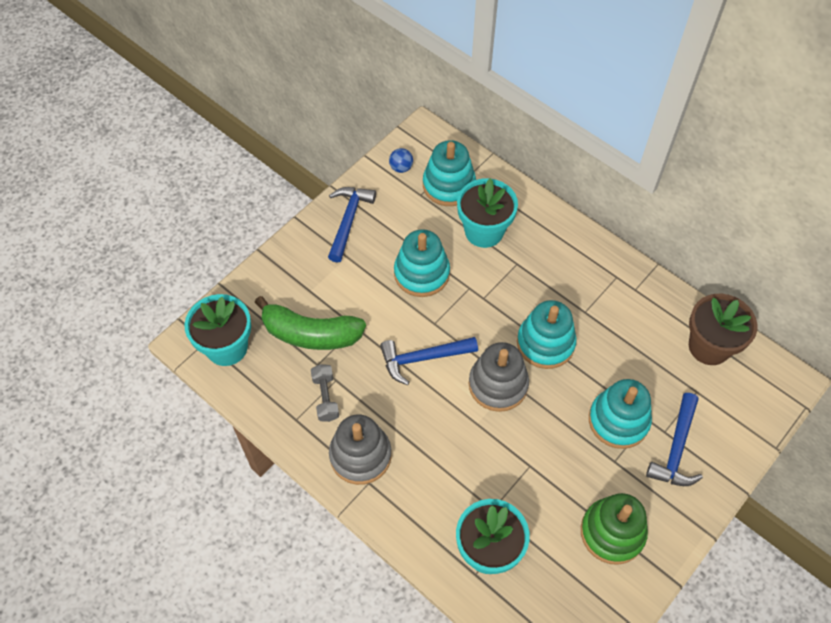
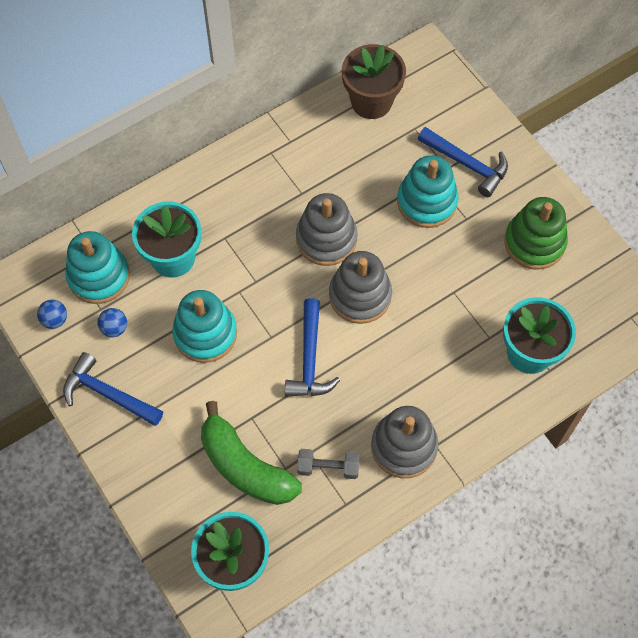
camera: 75 degrees left, 5 degrees up
(311, 334) = (245, 467): green banana -> green banana turned 105 degrees clockwise
(406, 209) = (114, 328): none -> blue ball
(545, 343) = (326, 239): turquoise stacking toy -> grey stacking toy

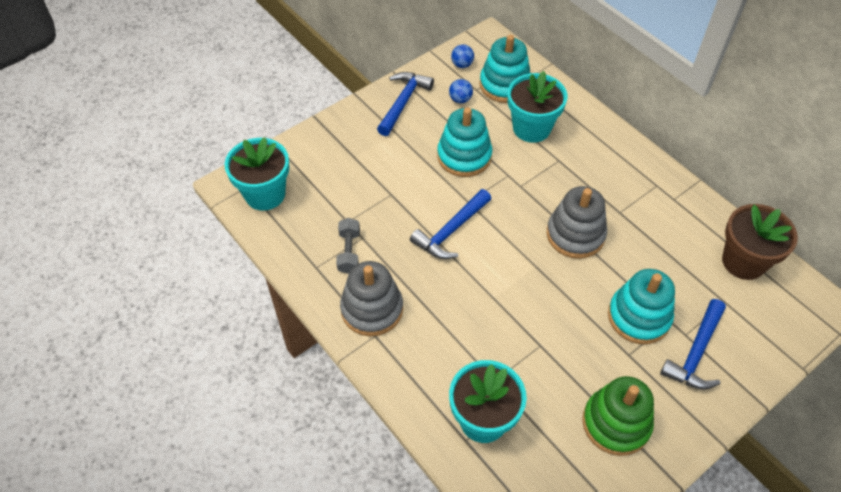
camera: 85 degrees right, 10 degrees down
(245, 467) = (347, 194): green banana -> none
(310, 358) = (451, 231): blue hammer -> blue hammer turned 45 degrees counterclockwise
(360, 295) = (521, 265): grey stacking toy -> none

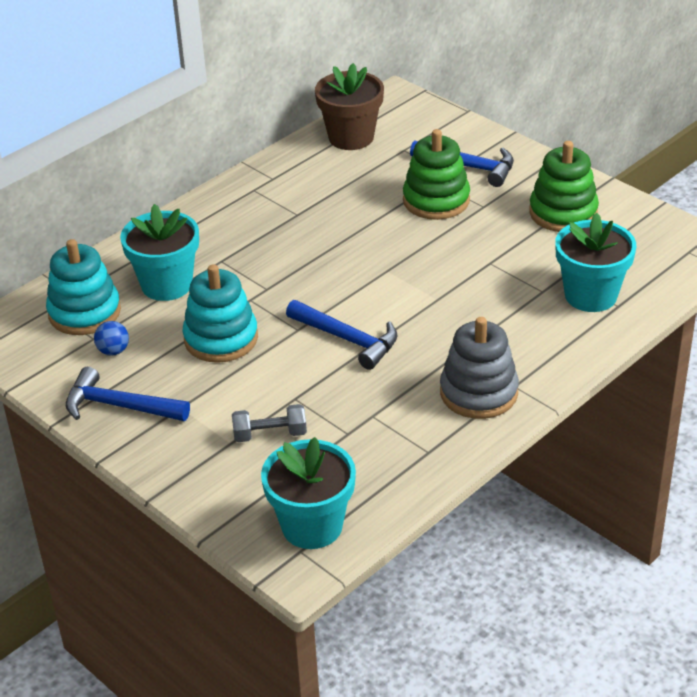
camera: 95 degrees left, 15 degrees down
(349, 252) = (397, 424): grey dumbbell -> grey dumbbell (270, 434)
(462, 65) = (41, 355): blue ball -> none
(575, 235) = (335, 244): grey stacking toy -> none
(639, 317) = (436, 200): turquoise stacking toy -> green stacking toy

